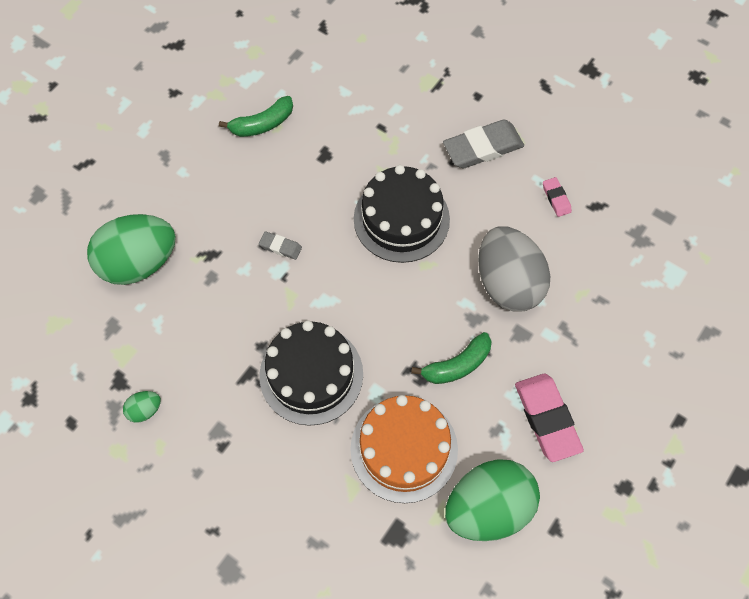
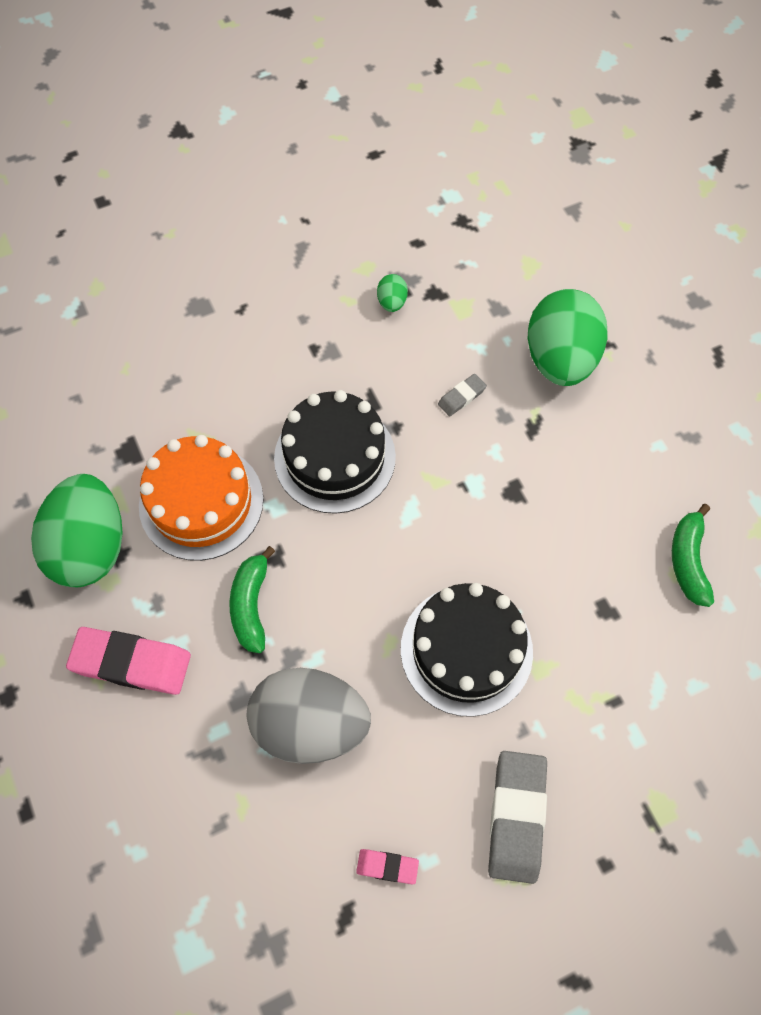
camera: 120 degrees right, 0 degrees up
(280, 247) = (503, 499): grey eraser -> grey eraser (461, 397)

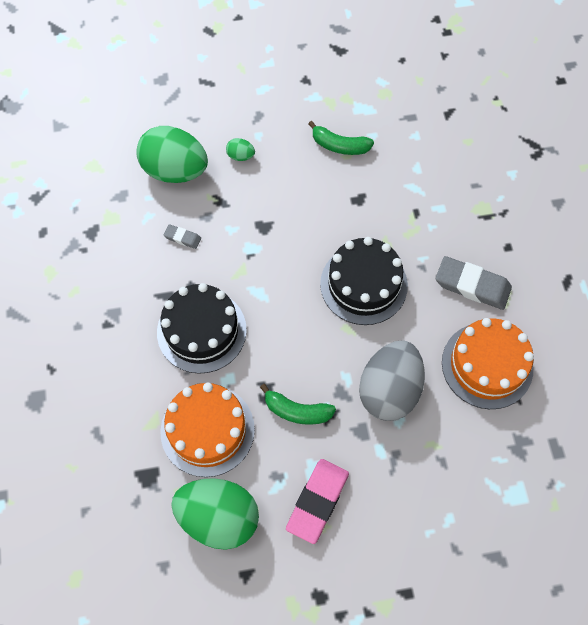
camera: 75 degrees left, 0 degrees up
(387, 866) = (487, 365): pink eraser -> orange cake
(392, 302) = (88, 262): green egg -> green egg (240, 156)
(461, 397) = (182, 238): grey eraser -> grey eraser turned 45 degrees counterclockwise

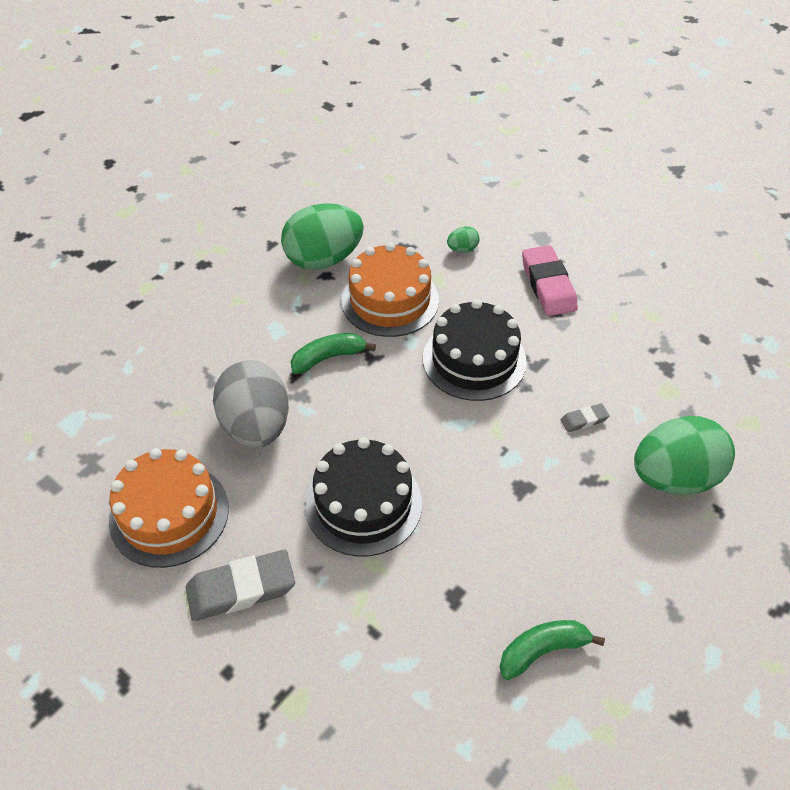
camera: 140 degrees right, 15 degrees down
(240, 156) = (632, 545): green egg -> green egg (462, 249)
(317, 501) = (253, 312): pink eraser -> pink eraser (548, 285)

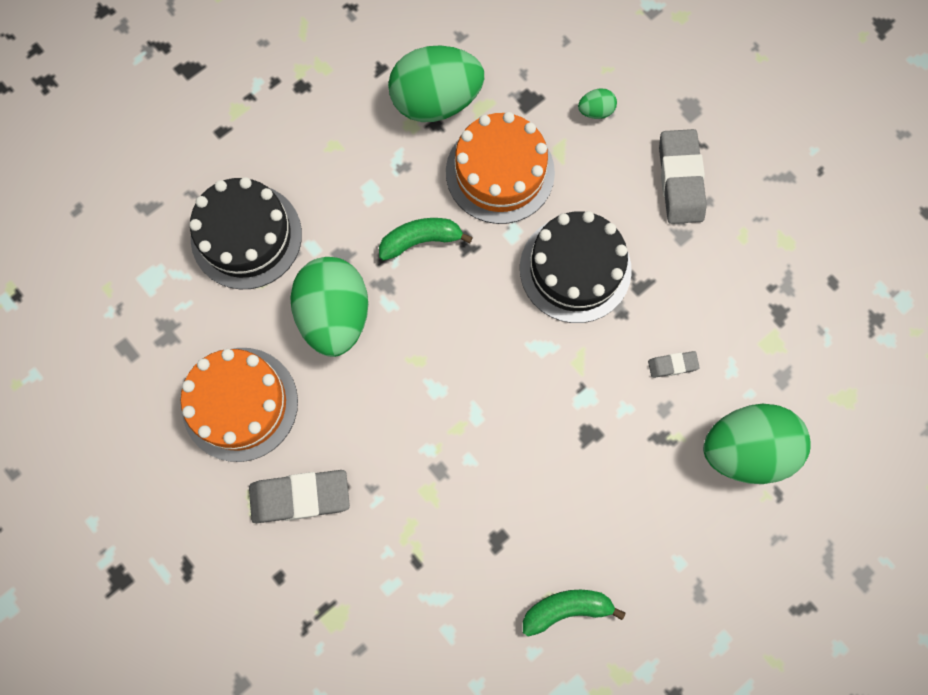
camera: 10 degrees right, 25 degrees up
(256, 426) = (335, 315): grey egg -> green egg
(363, 504) = (429, 425): black cake -> black cake (246, 236)
(548, 285) = (680, 179): pink eraser -> grey eraser

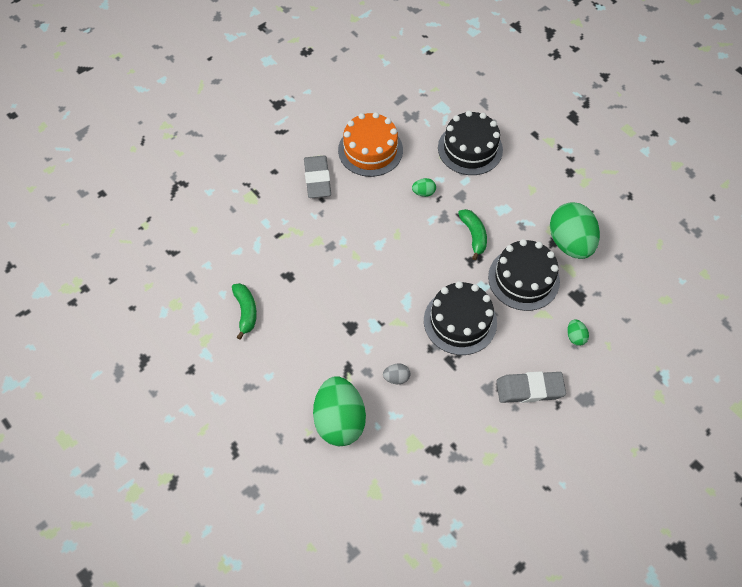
camera: 90 degrees right, 15 degrees down
(335, 315) = (423, 192): green egg -> green egg, size x0.41
(500, 172) = (523, 279): orange cake -> black cake
(672, 365) = (396, 378): grey eraser -> grey egg

